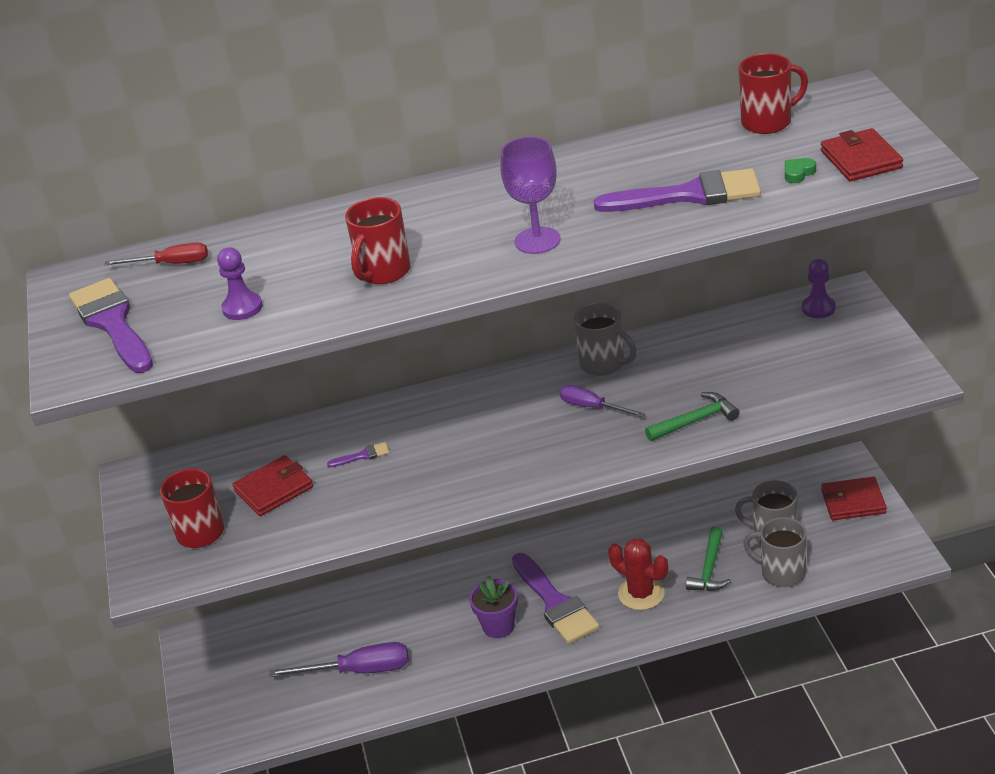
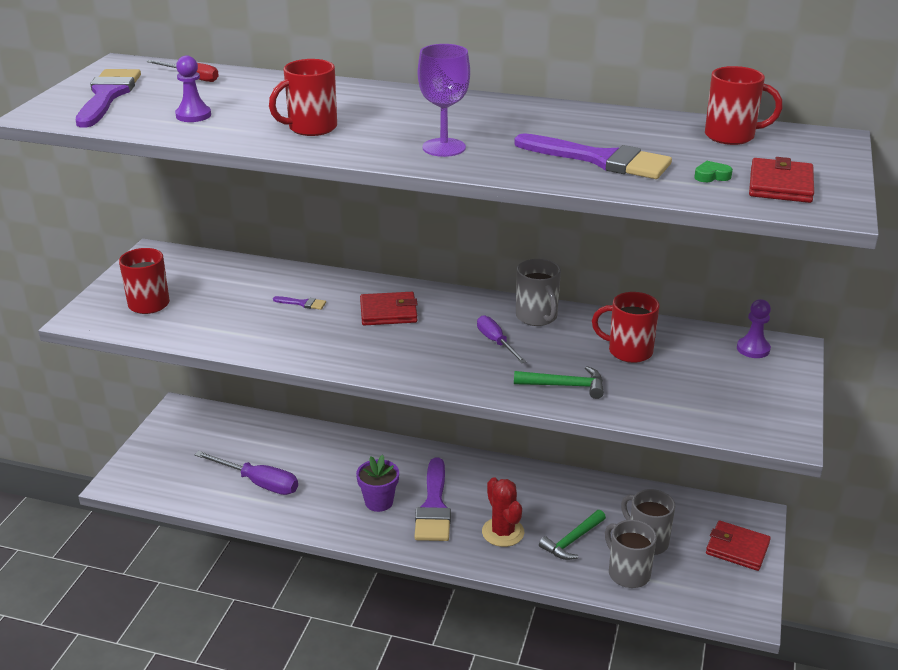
camera: 25 degrees right, 5 degrees down
(274, 489) = (223, 298): red wallet -> red wallet (388, 312)
(717, 360) = (628, 351): none -> red mug

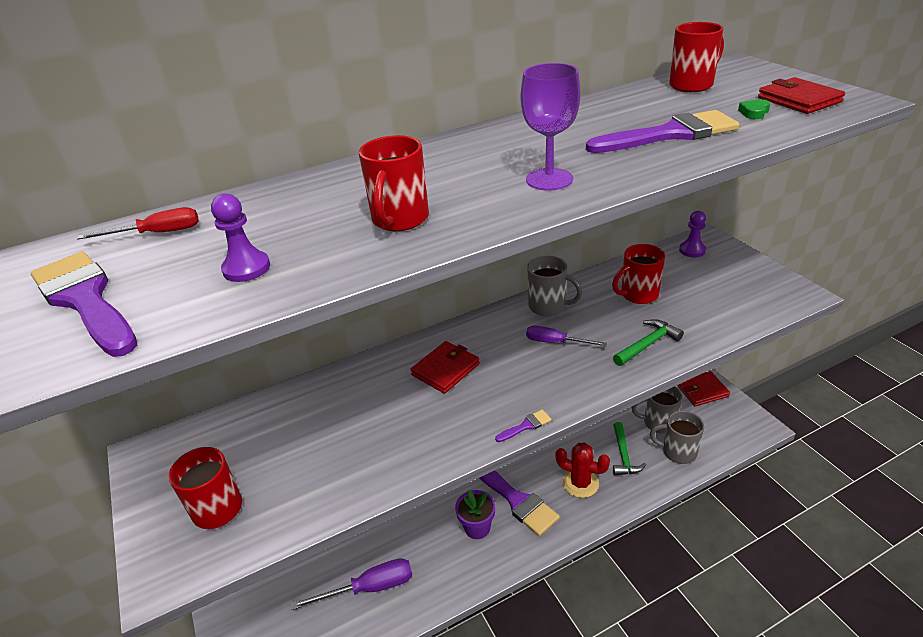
camera: 40 degrees left, 5 degrees up
(302, 303) = (366, 408): purple brush -> purple brush (526, 426)

